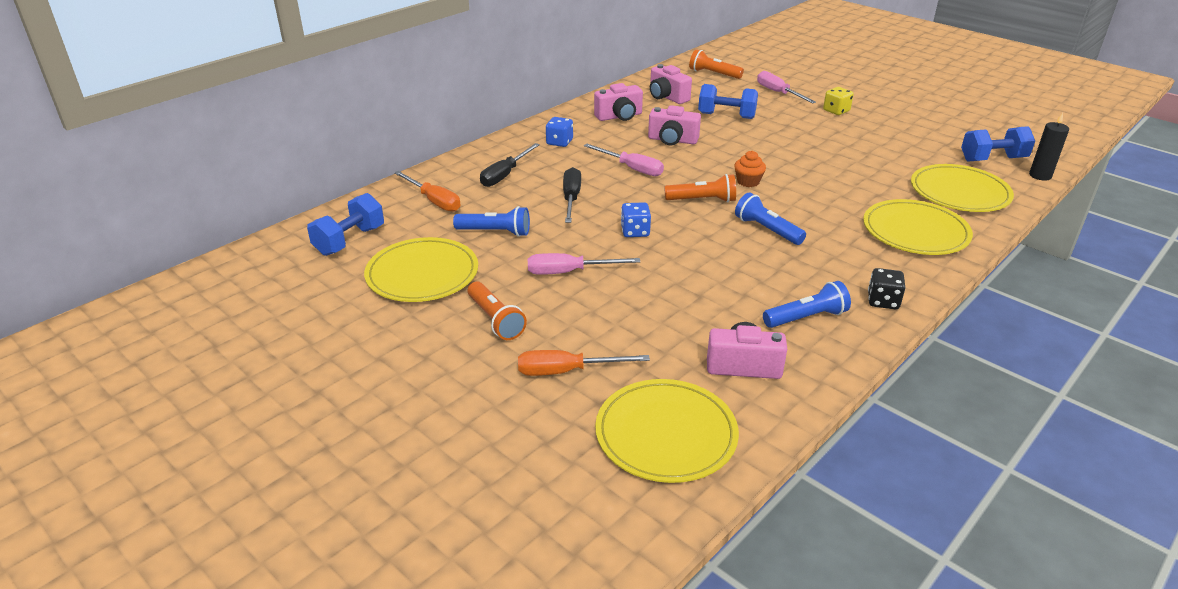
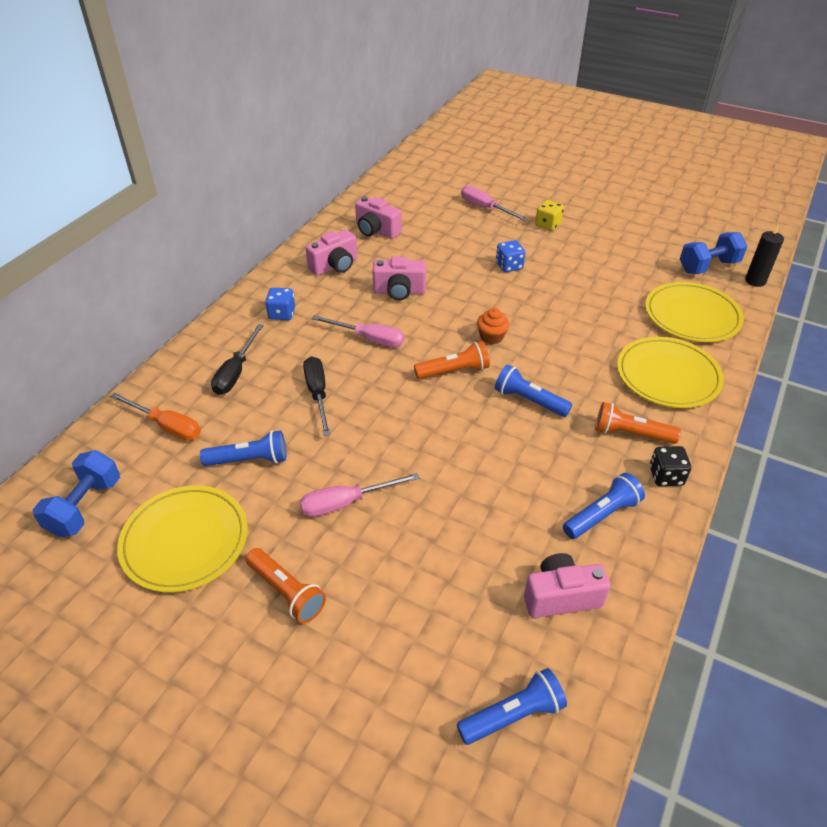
camera: 15 degrees left, 10 degrees up
(567, 371) = (385, 650): orange screwdriver -> none
(635, 231) = (398, 429): blue dice -> blue dice (509, 266)
(666, 434) = (513, 715): yellow plate -> blue flashlight
(713, 74) = (414, 191): orange flashlight -> orange flashlight (631, 434)
(726, 116) = (444, 248): blue dumbbell -> none

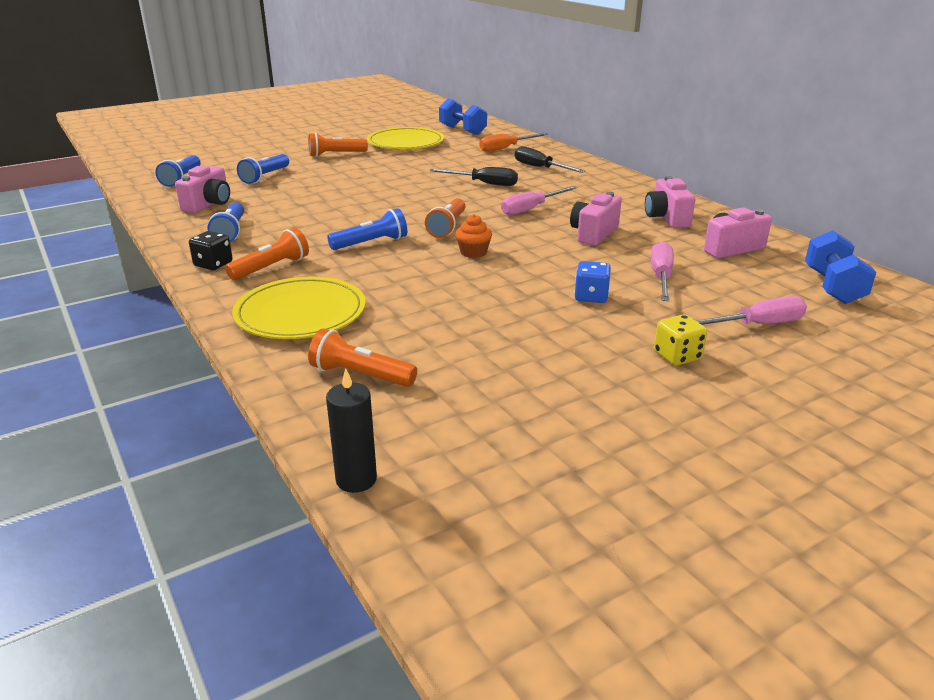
camera: 120 degrees right, 15 degrees down
(249, 460) = (445, 160): blue flashlight -> blue flashlight (265, 177)
(282, 314) = (602, 189): blue dice -> none
(346, 502) = (371, 174): pink screwdriver -> pink screwdriver (661, 277)
(692, 316) = (360, 375): yellow plate -> orange flashlight
(708, 266) = (441, 451): blue dumbbell -> blue dumbbell (833, 287)

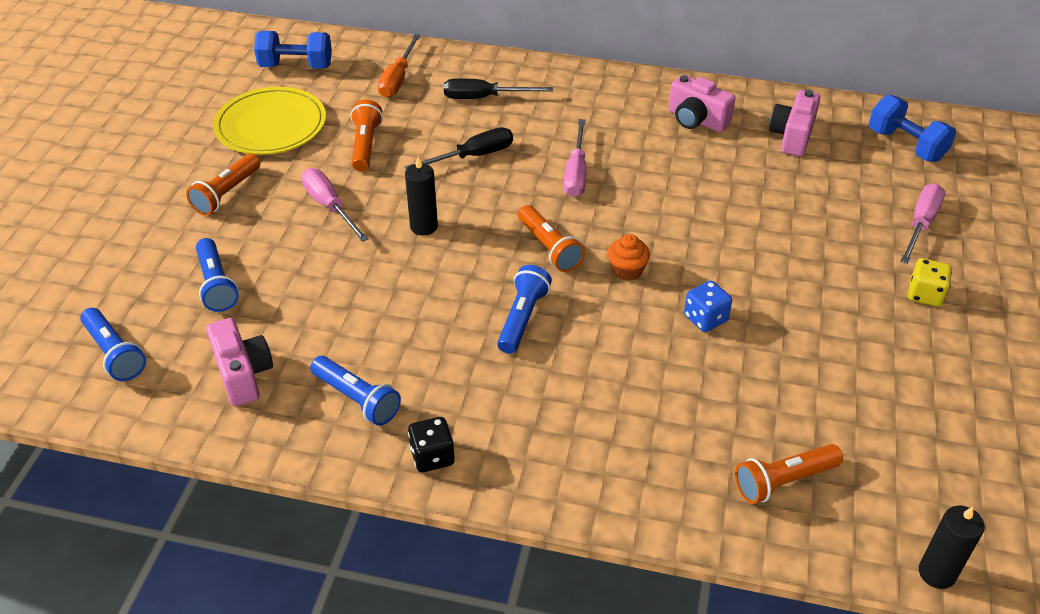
camera: 45 degrees left, 15 degrees up
(271, 268) = (496, 418): orange flashlight -> orange flashlight (365, 145)
(300, 313) = (626, 454): yellow plate -> none
(399, 195) = (424, 226): none -> black candle
(591, 297) = (790, 267): blue dice -> blue dice (705, 318)
(593, 234) = (676, 179): pink camera -> none
(661, 277) = (798, 207): pink screwdriver -> pink screwdriver (330, 206)

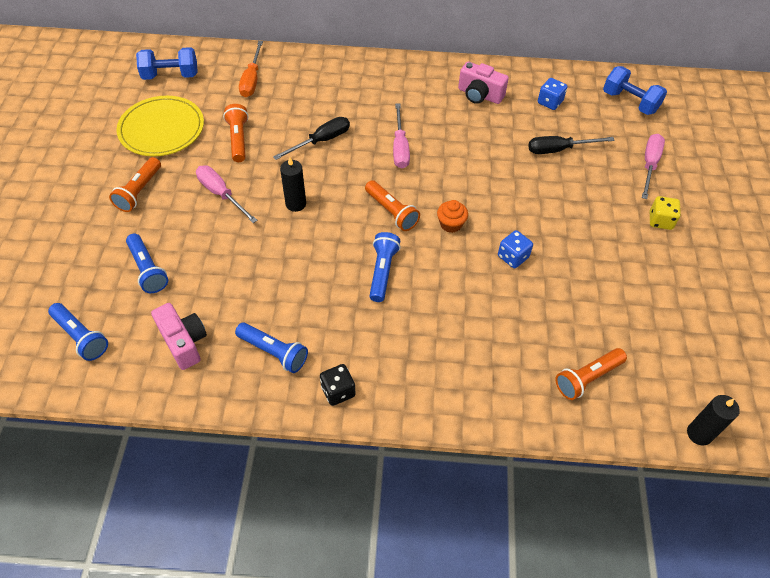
camera: 10 degrees left, 10 degrees up
(484, 98) = (320, 90): black screwdriver -> black screwdriver (559, 149)
(792, 136) = (550, 102): pink camera -> blue dice

